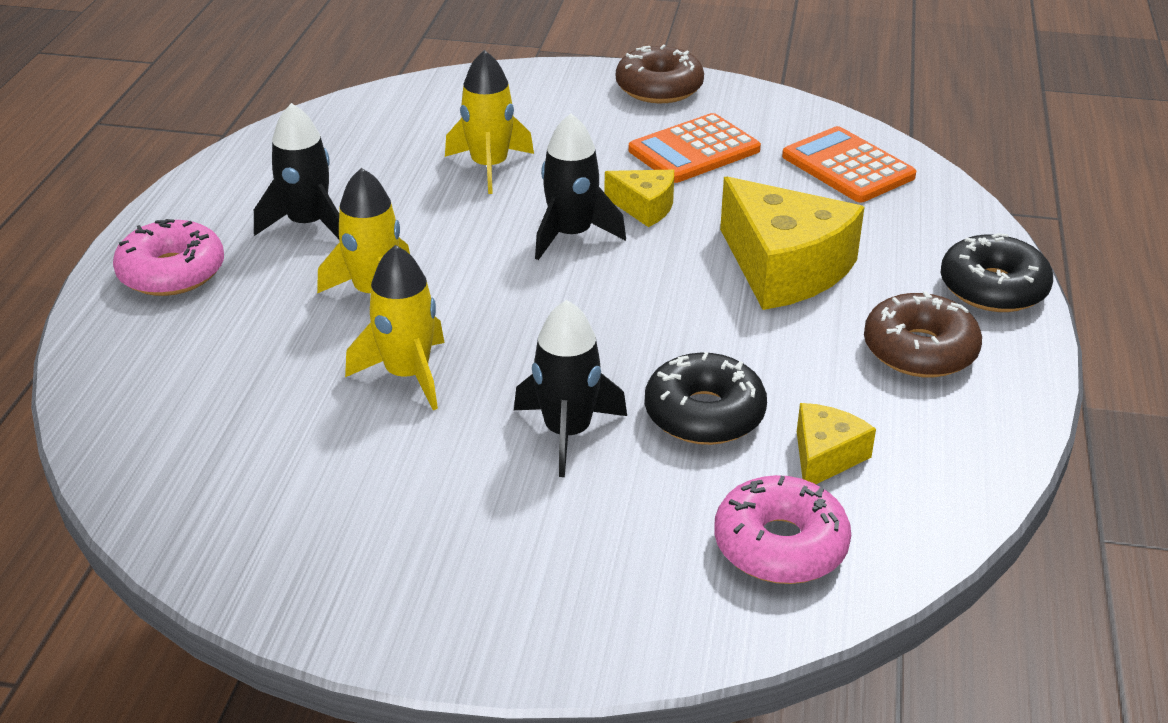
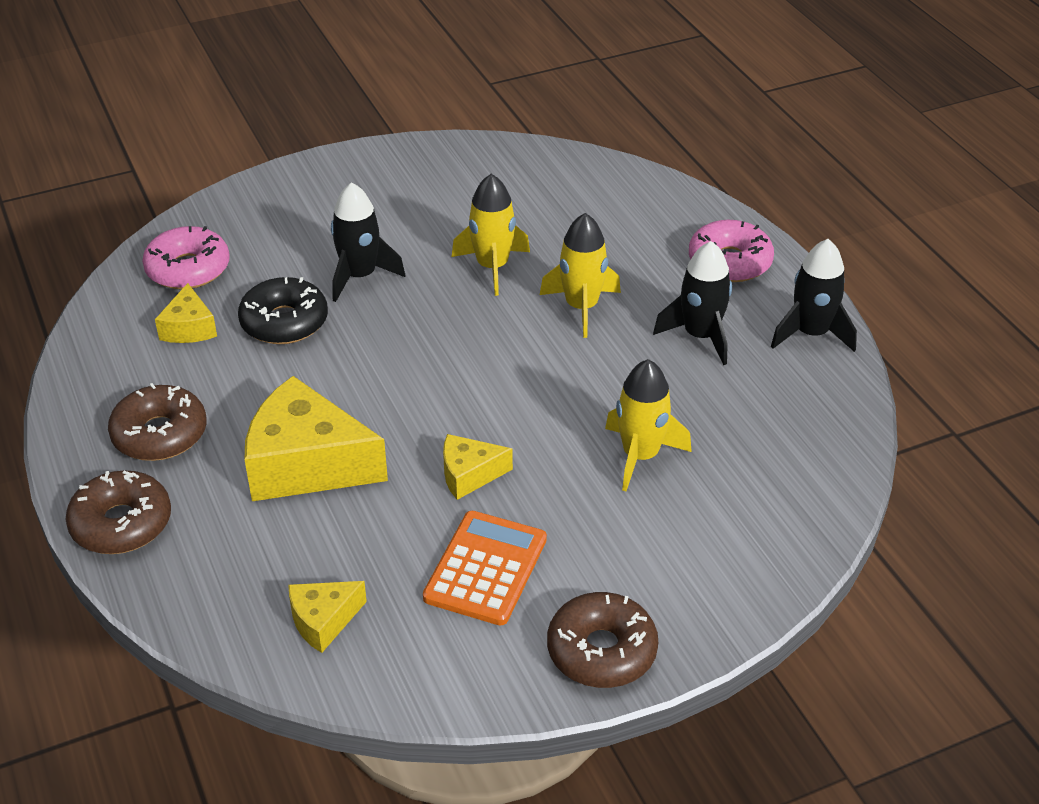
camera: 145 degrees right, 5 degrees up
(571, 235) = (500, 417): black rocket -> black rocket (811, 333)
(848, 166) = (323, 621): orange calculator -> yellow cheese
(993, 288) = (121, 523): black donut -> brown donut

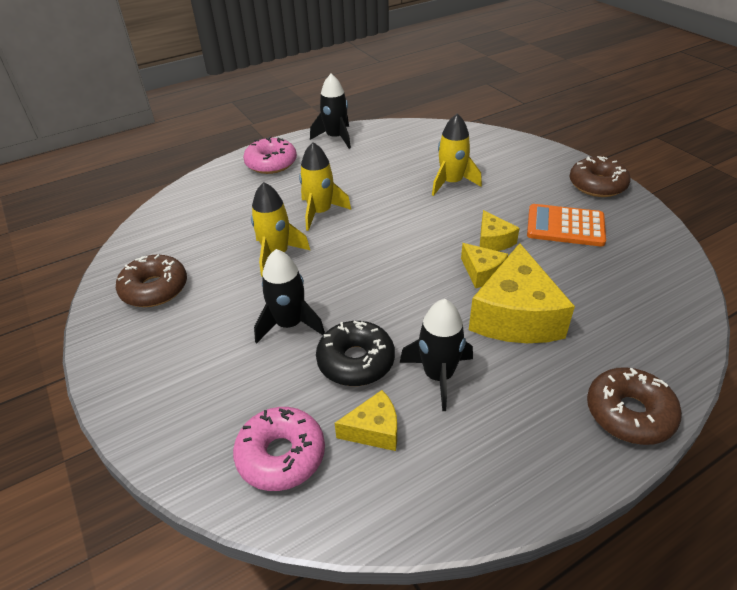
camera: 95 degrees left, 0 degrees up
(160, 434) = (519, 415): brown donut -> brown donut (154, 289)
(323, 621) = (645, 283): yellow cheese -> yellow cheese (482, 273)
(700, 336) = (343, 169): black rocket -> black rocket (438, 375)

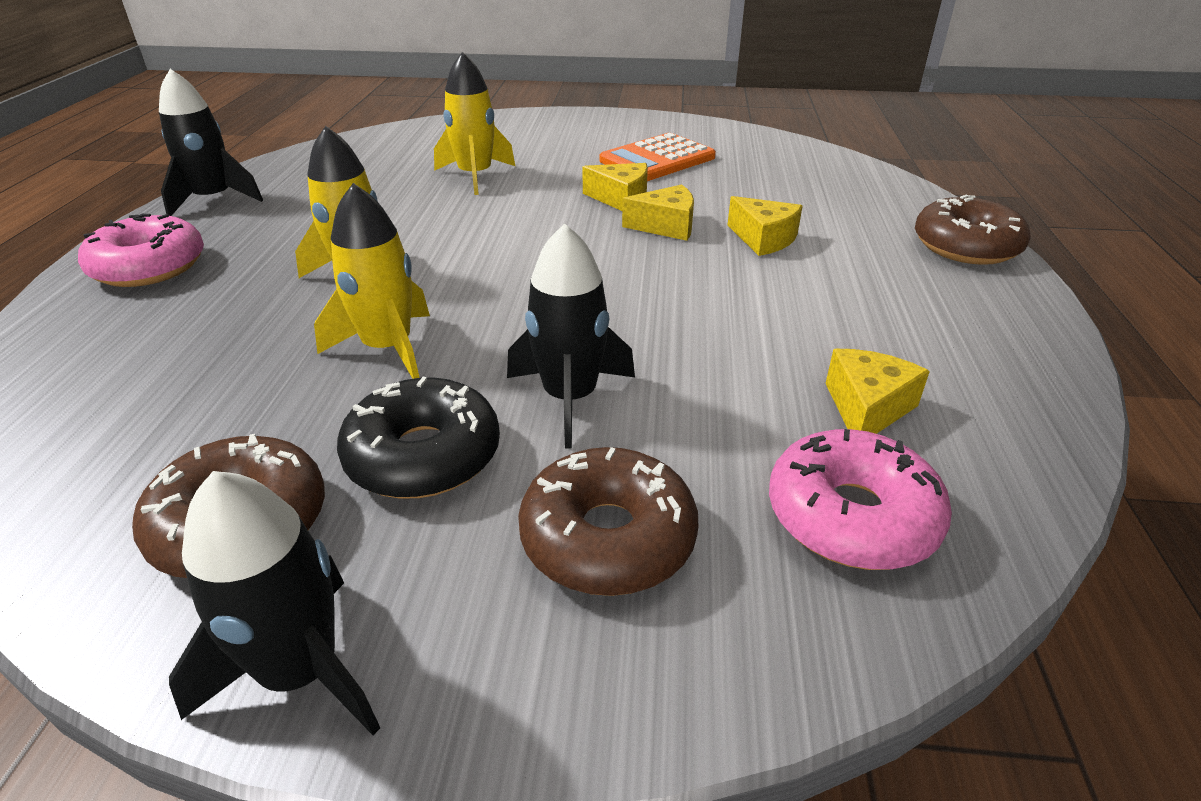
camera: 55 degrees left, 5 degrees down
(356, 361) = (719, 371): black donut -> black donut (423, 455)
(438, 375) = (811, 322): black rocket -> black rocket (301, 670)
(515, 316) = (763, 239): yellow cheese -> yellow cheese, size x0.51
(597, 185) = (619, 122): brown donut -> brown donut (608, 537)

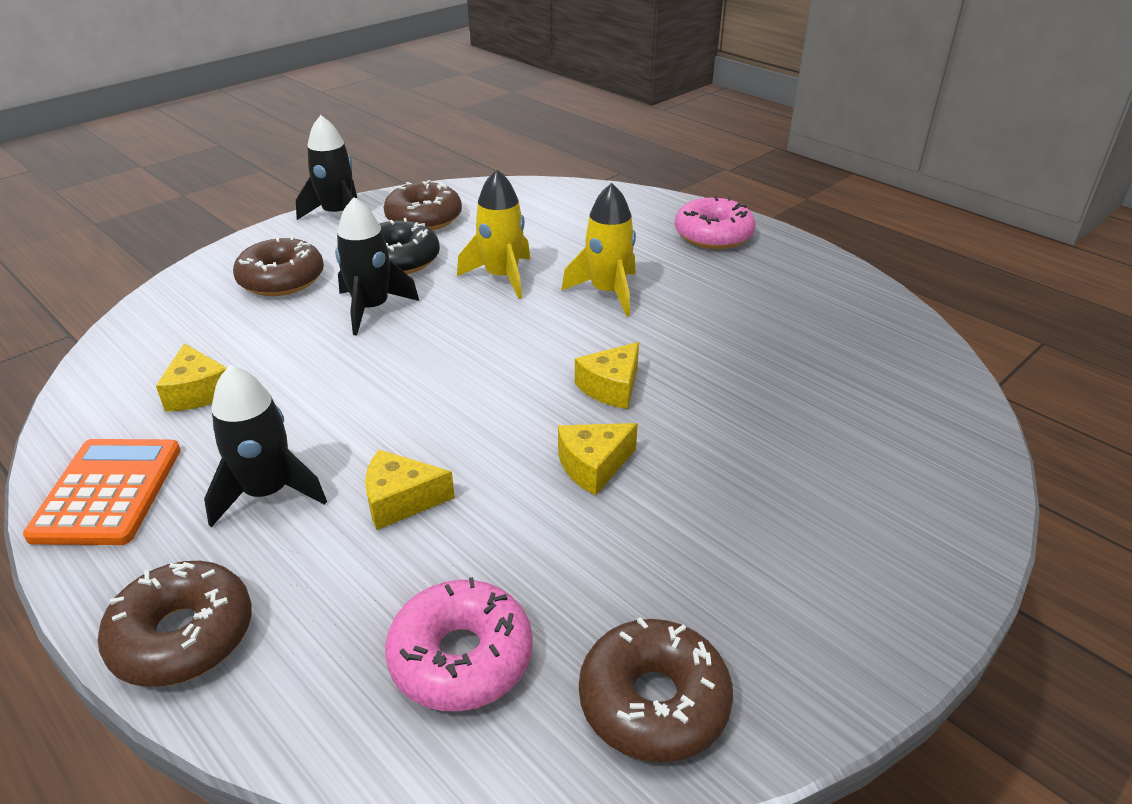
camera: 130 degrees right, 0 degrees up
(213, 199) = (824, 273): black rocket -> black rocket (267, 492)
(475, 176) = (755, 405): yellow rocket -> none
(657, 159) = (675, 562): orange calculator -> orange calculator (108, 492)
(666, 226) = (502, 458): yellow cheese -> yellow cheese (611, 387)
(741, 142) = (653, 702): none -> brown donut
(851, 516) = (176, 337): pink donut -> pink donut (461, 657)

